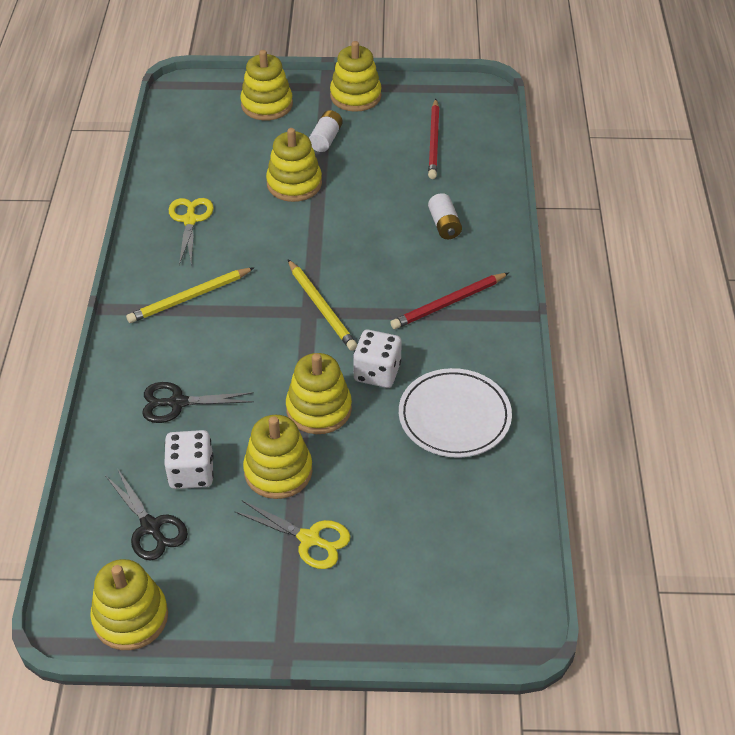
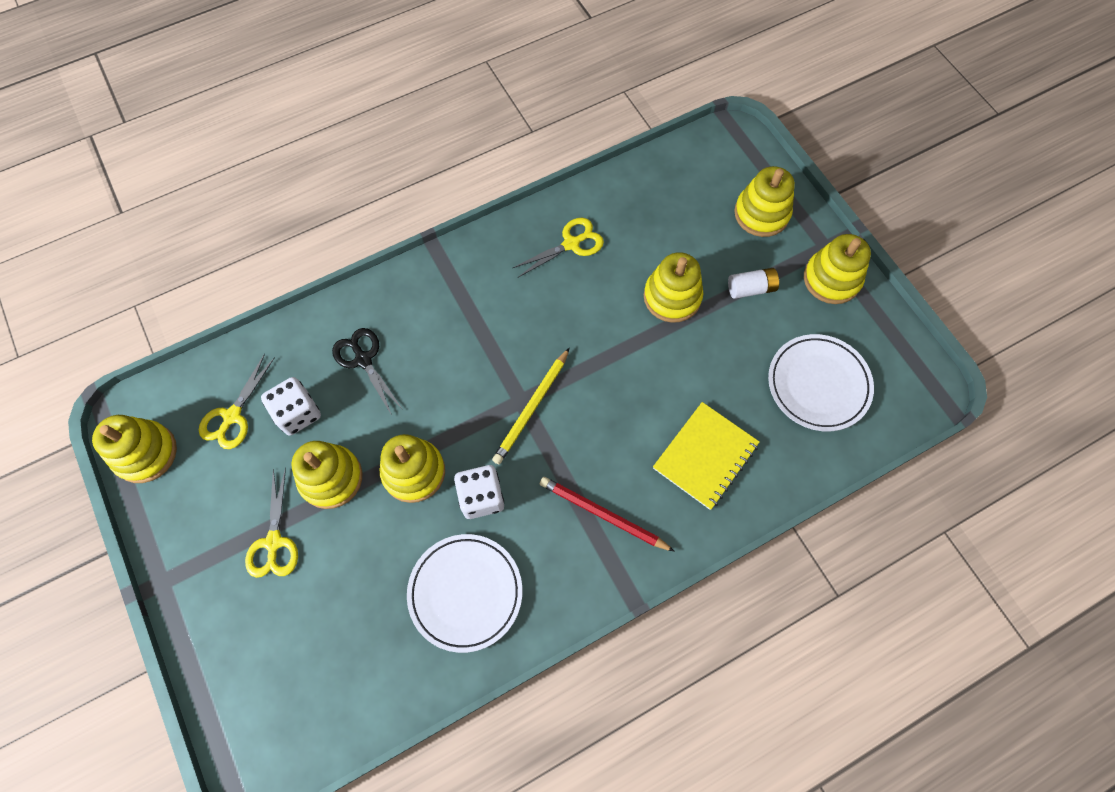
camera: 60 degrees right, 20 degrees up
(151, 527) = (232, 416): black scissors -> yellow scissors
(189, 298) = (481, 299): yellow pencil -> none
(434, 141) = (818, 384): red pencil -> white plate
(444, 225) = (705, 456): white battery -> yellow notebook

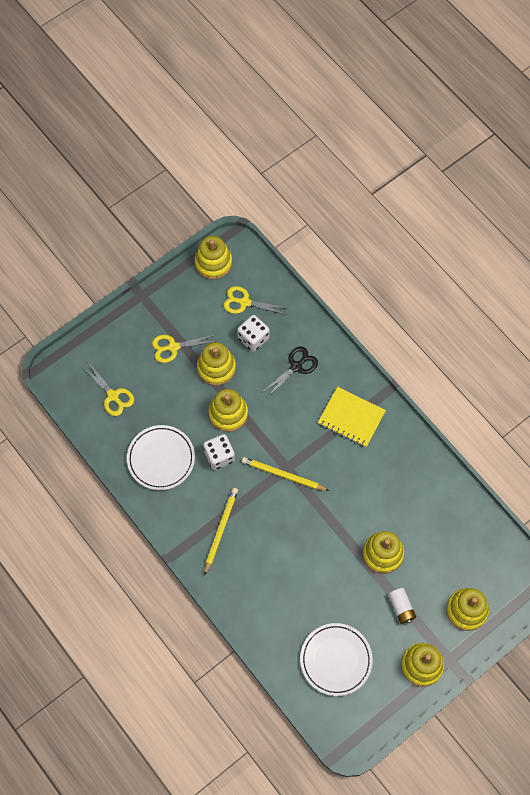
camera: 80 degrees right, 0 degrees up
(571, 244) = (410, 479): yellow scissors -> yellow scissors (113, 396)
(603, 515) = (220, 530): red pencil -> yellow pencil
(705, 456) = (270, 588): yellow notebook -> yellow notebook (351, 418)

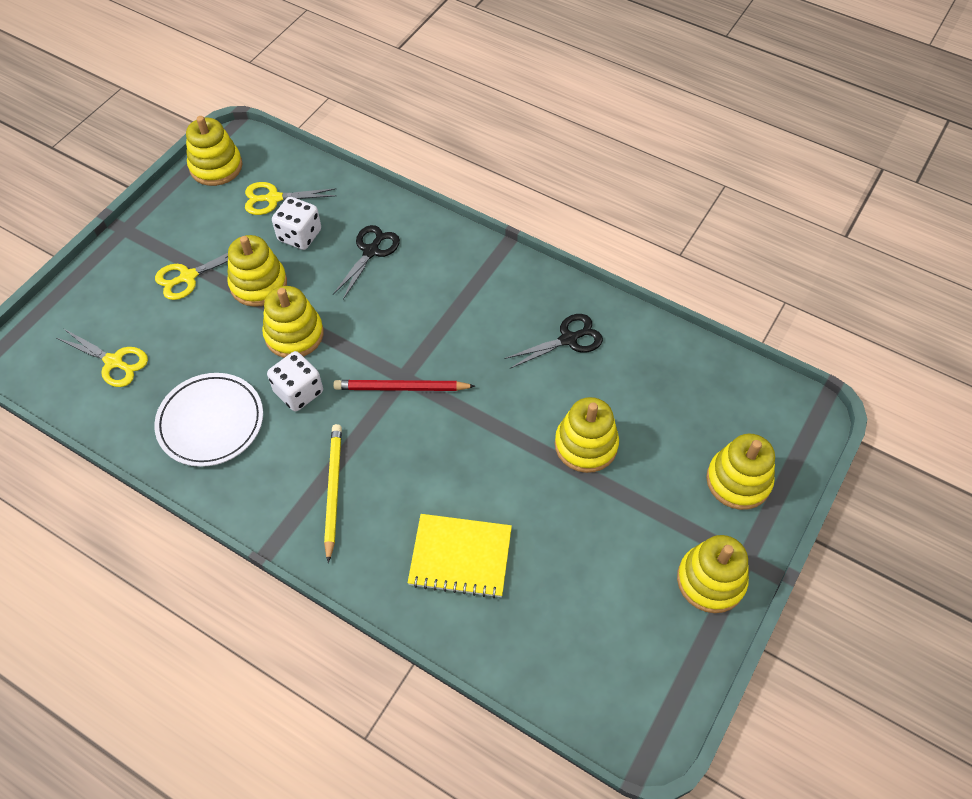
camera: 20 degrees left, 10 degrees down
(283, 475) = (401, 388): yellow pencil -> red pencil
(336, 660) = (579, 619): white plate -> none
(351, 418) = (470, 289): yellow notebook -> yellow notebook (460, 556)
(401, 477) = (568, 339): none -> black scissors
(401, 607) = (644, 509): white battery -> none

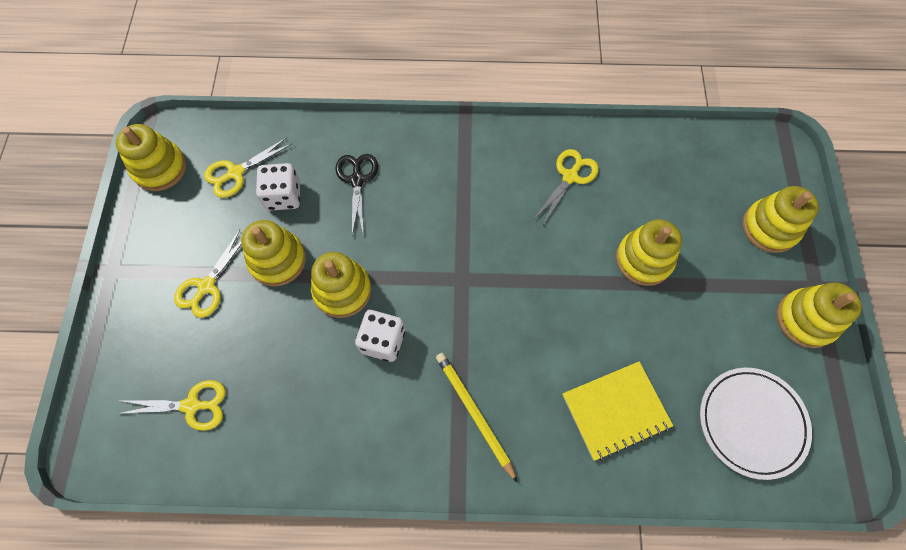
camera: 30 degrees left, 10 degrees up
(211, 422) = (324, 412): white plate -> white plate (751, 422)
(401, 388) = (467, 290): red pencil -> none
(568, 339) = (570, 176): black scissors -> yellow scissors

